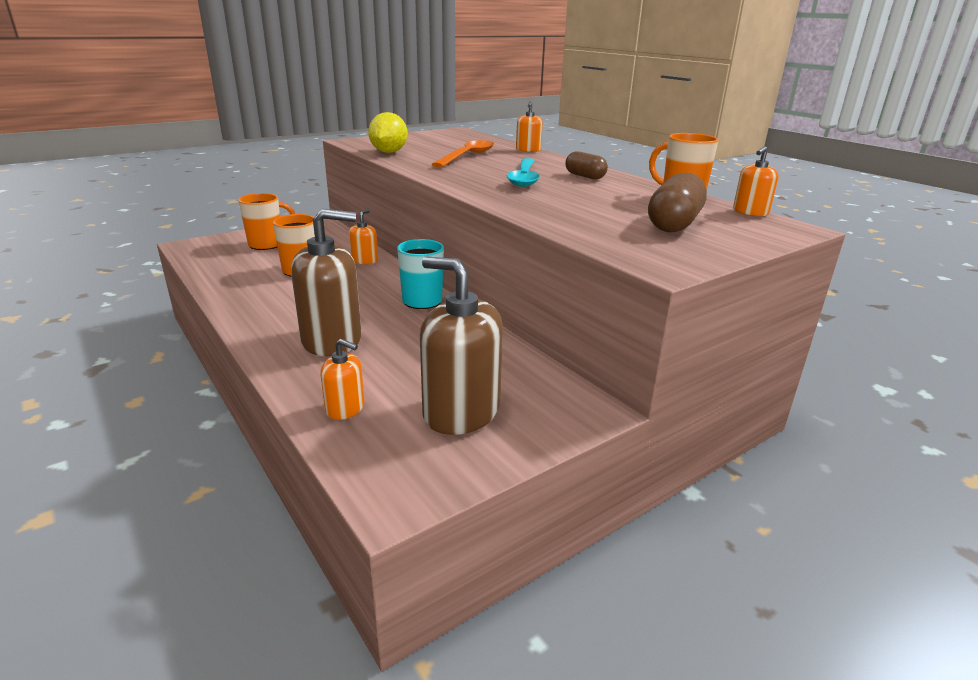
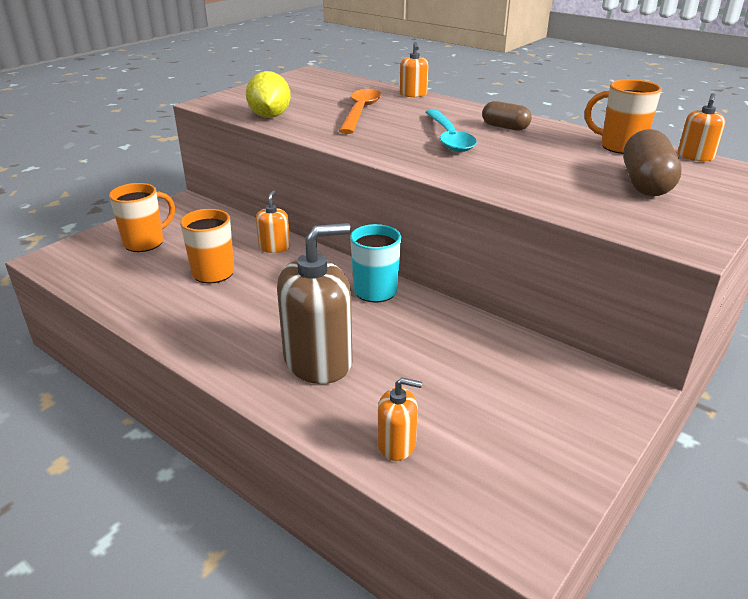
camera: 15 degrees left, 5 degrees up
(461, 412) = (512, 422): brown soap dispenser -> none

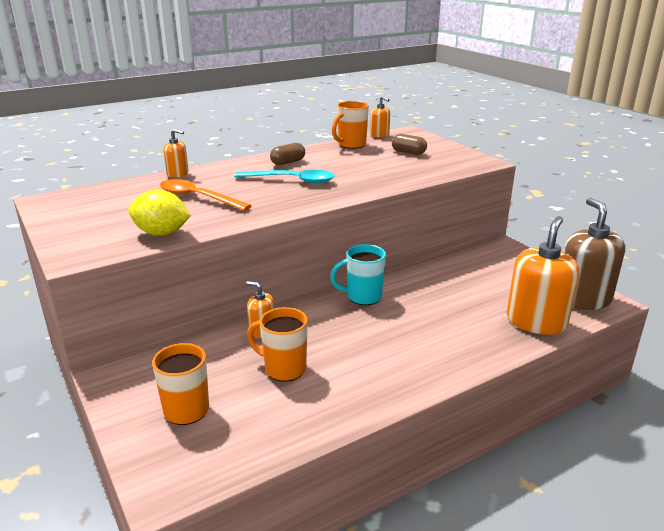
camera: 70 degrees left, 5 degrees down
(318, 360) = (443, 335): brown soap dispenser -> brown soap dispenser (583, 299)
(397, 444) = (536, 322): orange soap dispenser -> orange soap dispenser, size x2.01
(645, 183) = (408, 152): brown capsule -> brown capsule, size x0.63

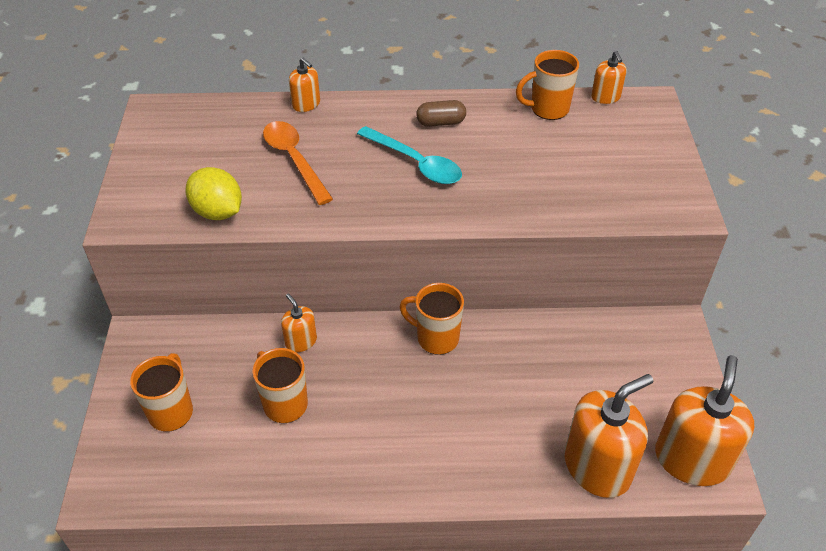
camera: 30 degrees right, 20 degrees up
(363, 297) = (436, 338): turquoise mug -> orange mug
(408, 152) = (607, 152): brown capsule -> none
(583, 299) = (691, 459): brown soap dispenser -> orange soap dispenser

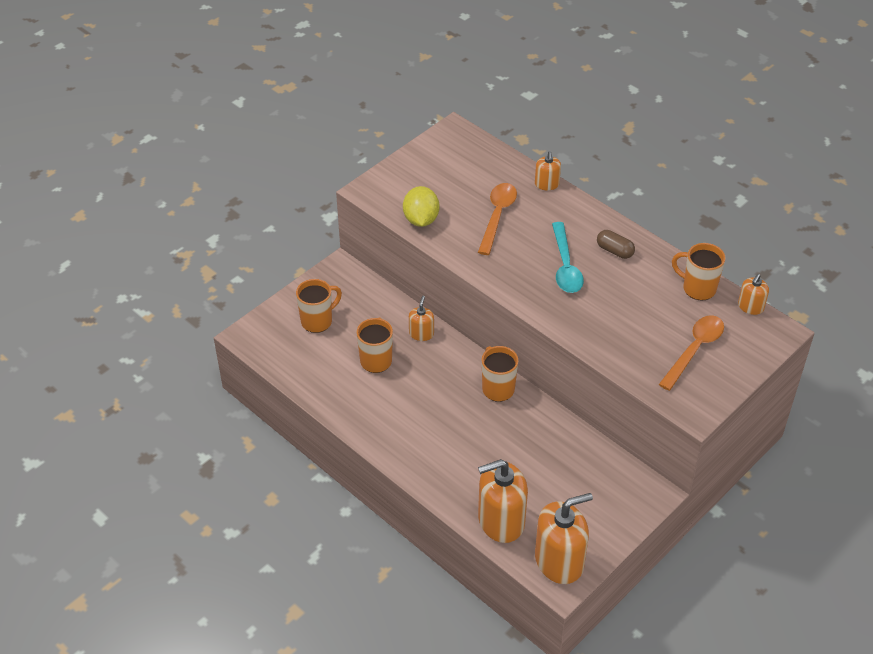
camera: 45 degrees right, 0 degrees up
(597, 467) = (501, 521): orange soap dispenser -> orange soap dispenser turned 150 degrees clockwise
(615, 160) = (694, 350): none -> orange spoon

